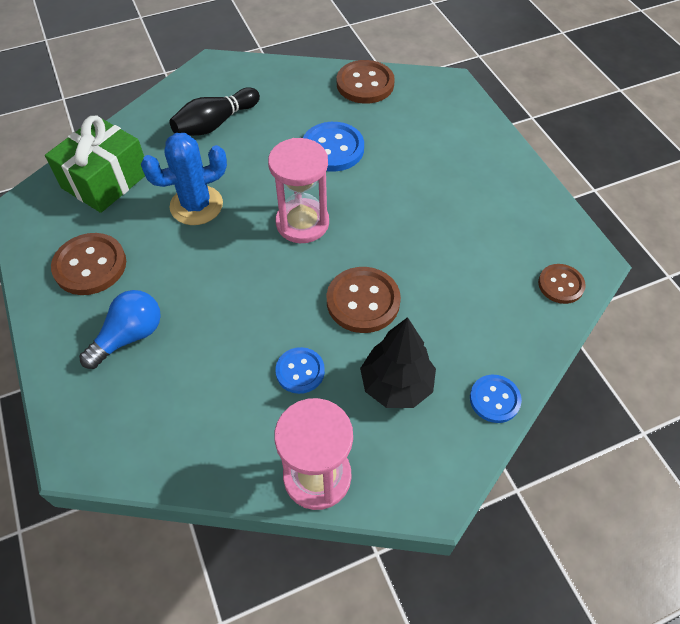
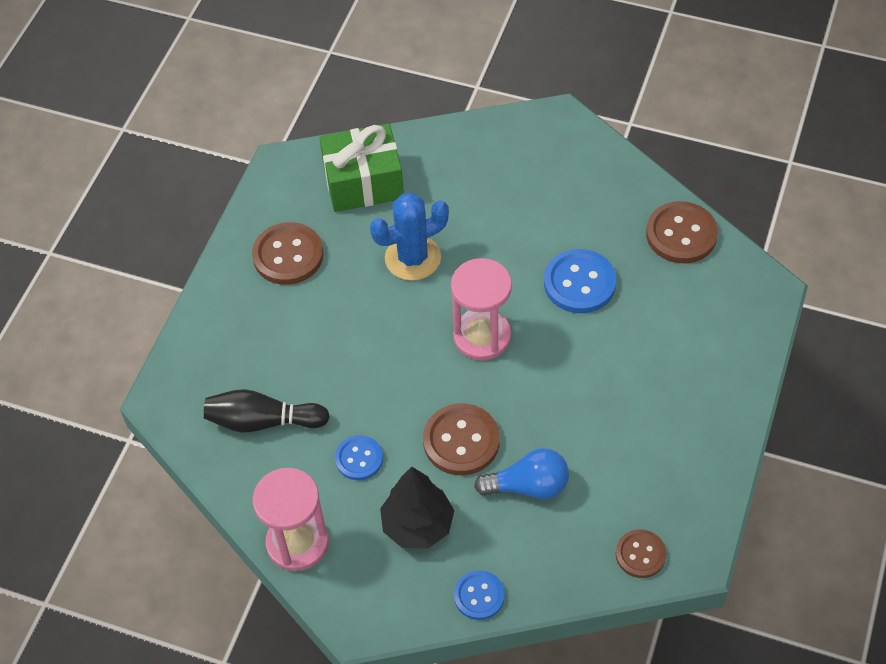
camera: 45 degrees right, 0 degrees up
(129, 336) = (266, 337): blue light bulb -> blue light bulb (528, 486)
(196, 205) = (413, 258): blue cactus -> blue cactus turned 45 degrees counterclockwise
(215, 123) = (501, 186): black bowling pin -> black bowling pin (263, 421)

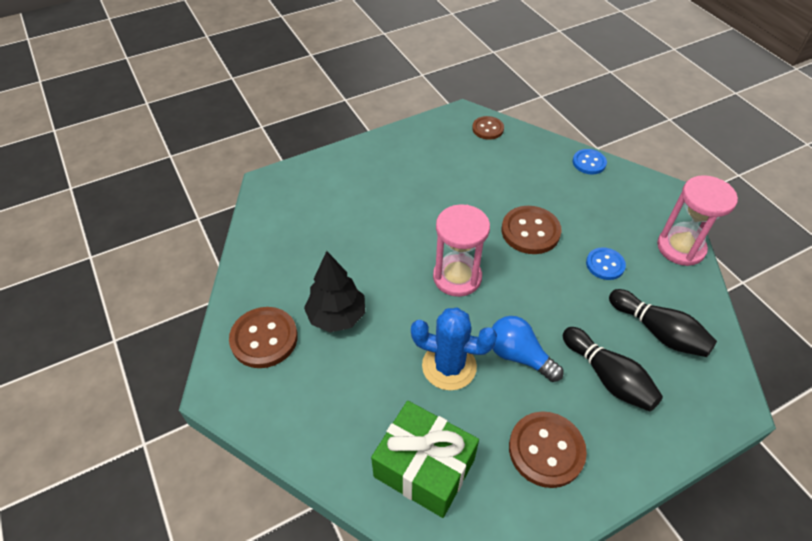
camera: 140 degrees left, 5 degrees down
(280, 345) = (608, 377): none -> black bowling pin
(417, 525) = (596, 210): black tree -> black tree (337, 316)
(528, 486) = (513, 187): blue light bulb -> blue light bulb (519, 355)
(579, 283) = (360, 262): blue button -> none
(681, 234) = (264, 243): brown button -> brown button (264, 338)

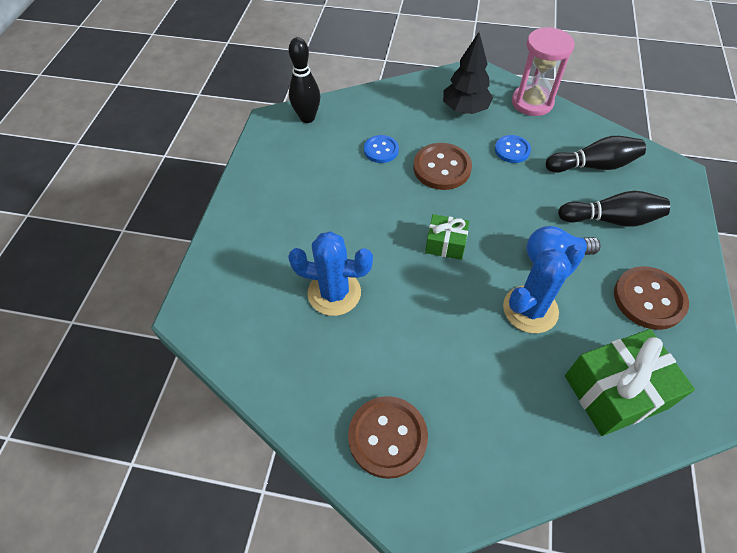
camera: 50 degrees left, 5 degrees up
(337, 316) = (412, 359): black tree -> black tree (465, 109)
(350, 241) = (334, 293): none -> blue cactus
(457, 277) = (445, 244): pink hourglass -> green gift
(487, 129) = (307, 118): brown button -> black bowling pin
(589, 163) = (408, 89): blue button -> blue button (381, 150)

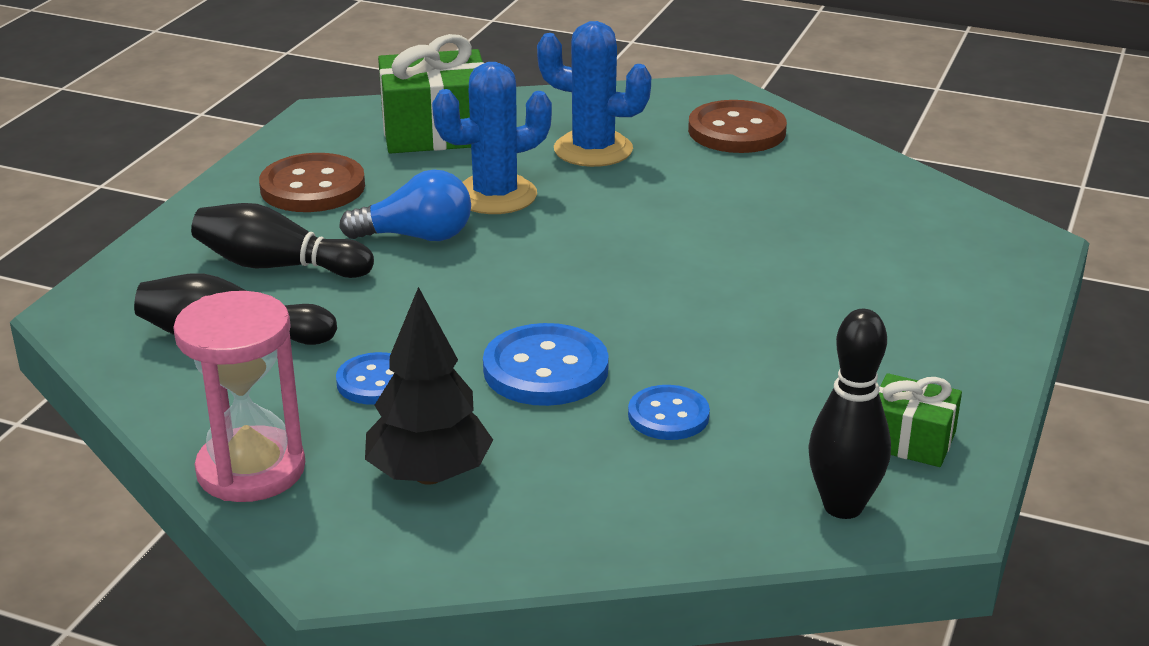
camera: 170 degrees left, 25 degrees down
(334, 293) = (794, 238): blue cactus -> blue cactus (593, 150)
(442, 168) = (545, 369): brown button -> blue button
(445, 244) = (590, 268): green gift -> green gift (910, 440)

